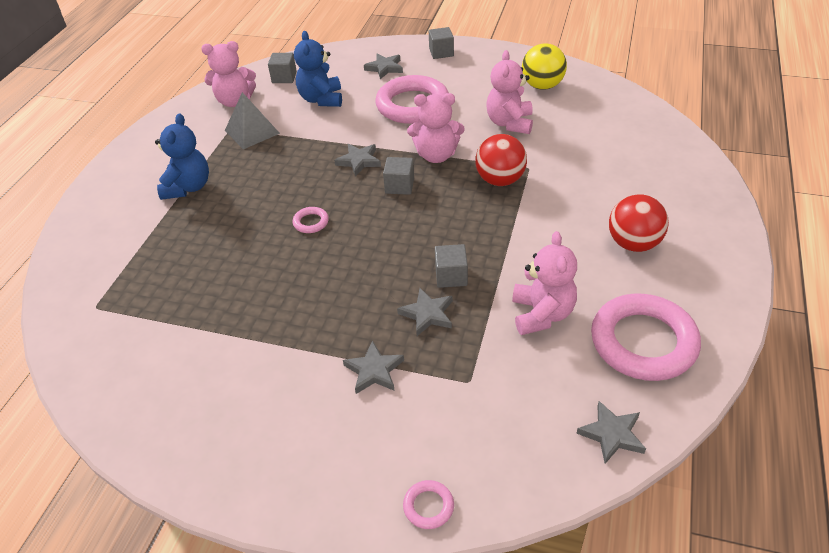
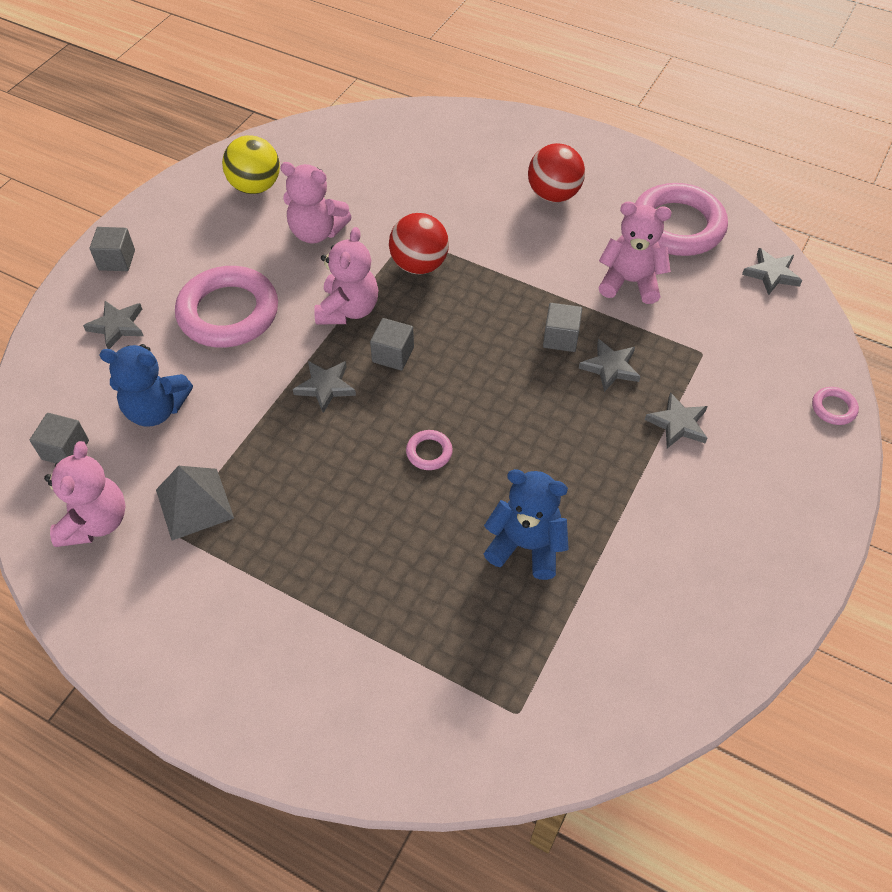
camera: 80 degrees left, 10 degrees up
(188, 187) = (297, 594): blue teddy bear -> blue teddy bear (526, 546)

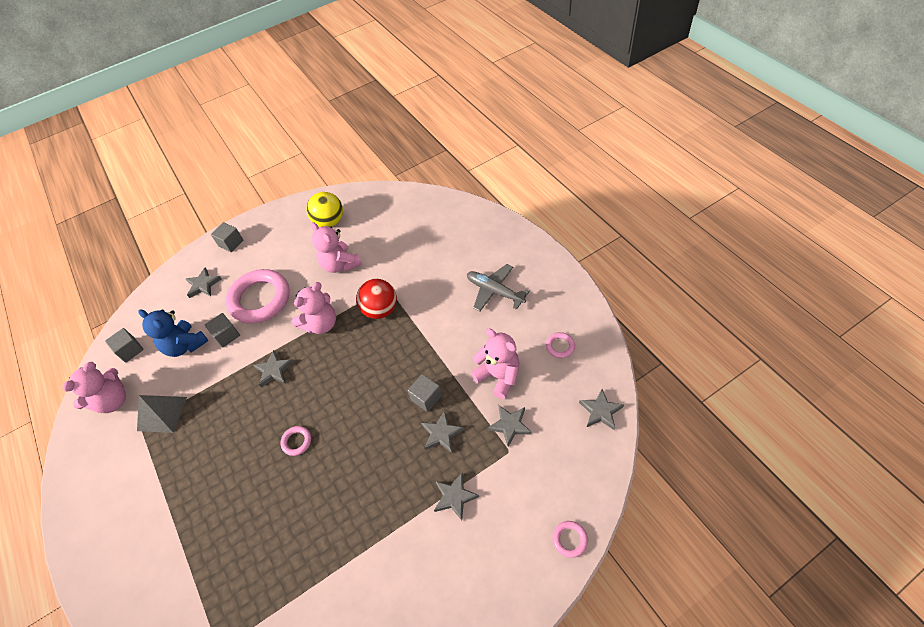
camera: 35 degrees right, 0 degrees up
(393, 355) = (323, 365): grey cube -> grey cube (226, 335)
(526, 546) = (303, 535): blue teddy bear -> none
(553, 195) = (495, 291): red ball -> grey plane
(677, 226) = (560, 346): pink ring -> pink ring, size x0.41
(683, 327) = (510, 425): none -> grey star

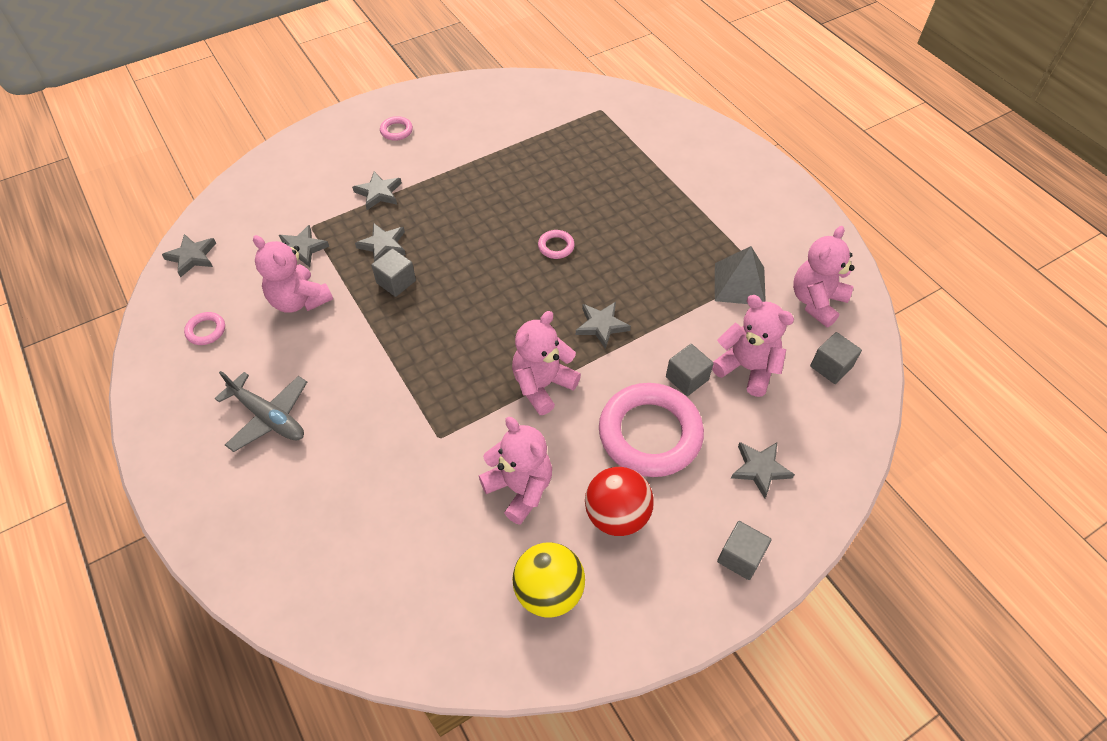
camera: 175 degrees right, 0 degrees up
(185, 345) = (747, 368): blue teddy bear -> pink teddy bear
(380, 310) = (451, 400): red ball -> red ball (616, 515)
(569, 539) = (275, 160): pink ring -> pink ring (396, 131)

